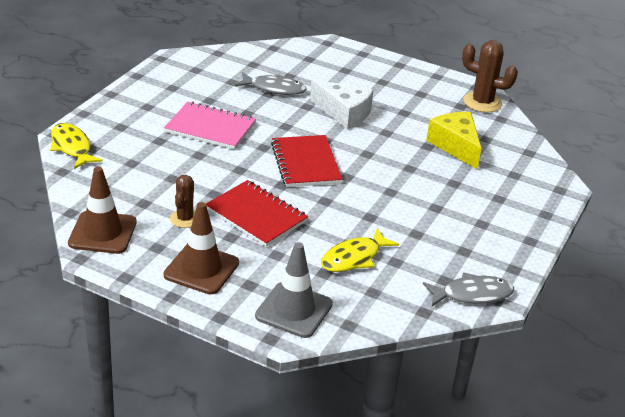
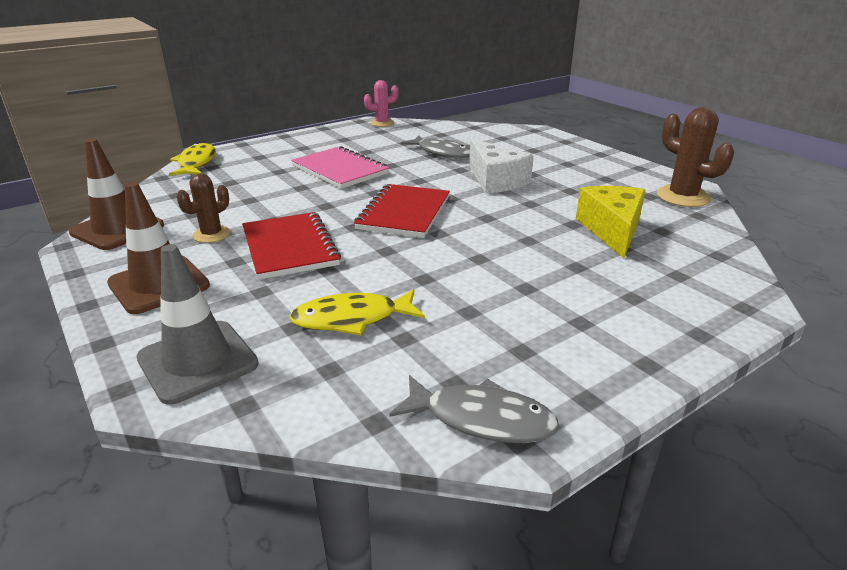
camera: 30 degrees right, 5 degrees down
(186, 58) = (382, 123): none -> pink cactus

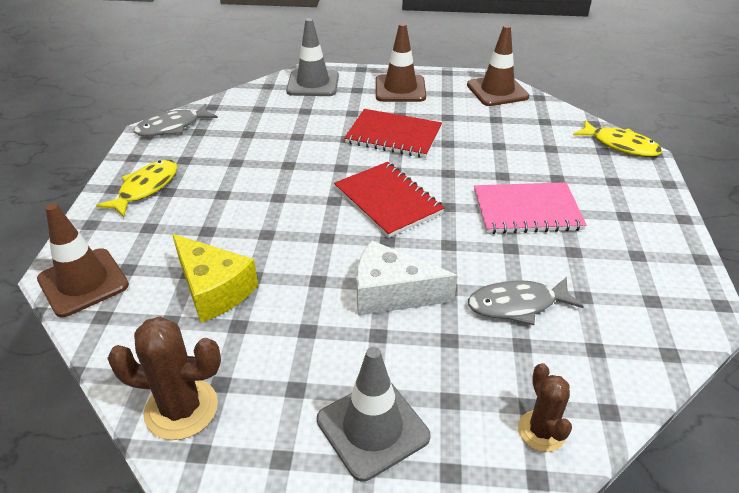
camera: 130 degrees right, 10 degrees up
(211, 234) = (449, 116): brown cactus -> brown cactus (541, 431)
(352, 319) = (285, 127): yellow fish -> yellow fish (146, 188)
(382, 123) = (693, 319): pink cactus -> none
(582, 157) = (372, 428): none -> grey traffic cone
(729, 284) = (83, 282): none -> brown traffic cone

